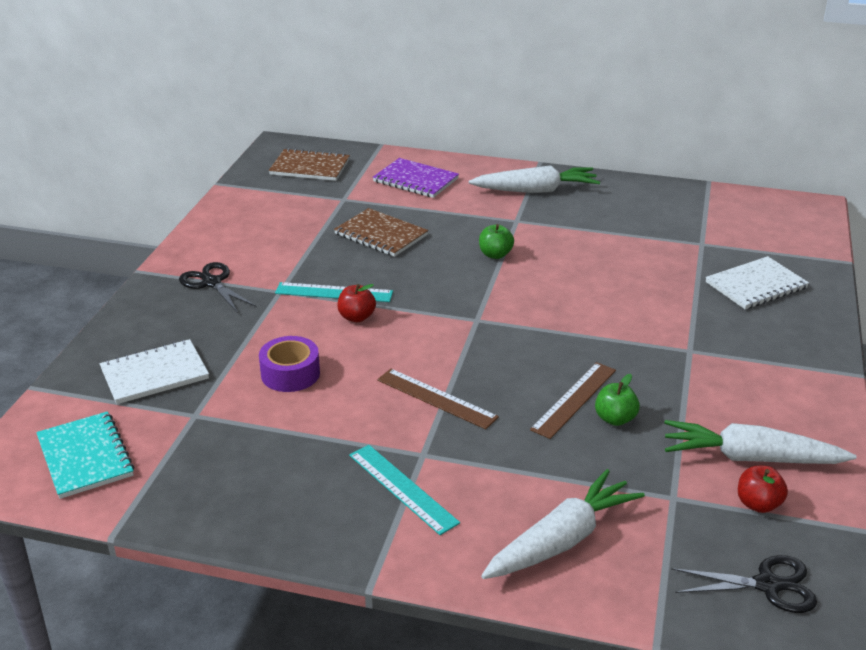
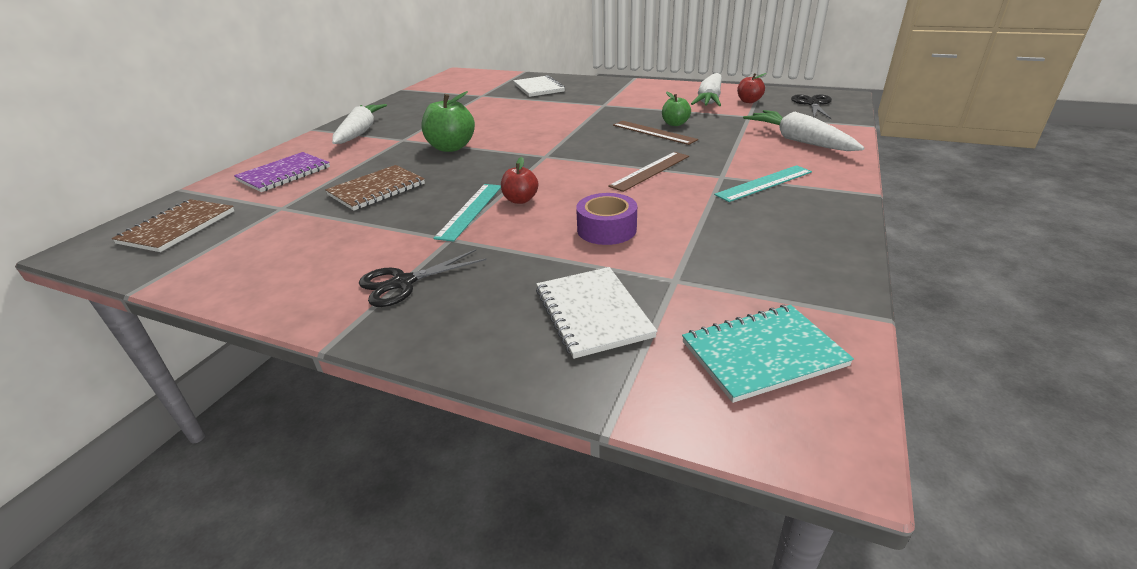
camera: 80 degrees left, 0 degrees up
(495, 255) = (451, 147): green apple -> green apple, size x1.71

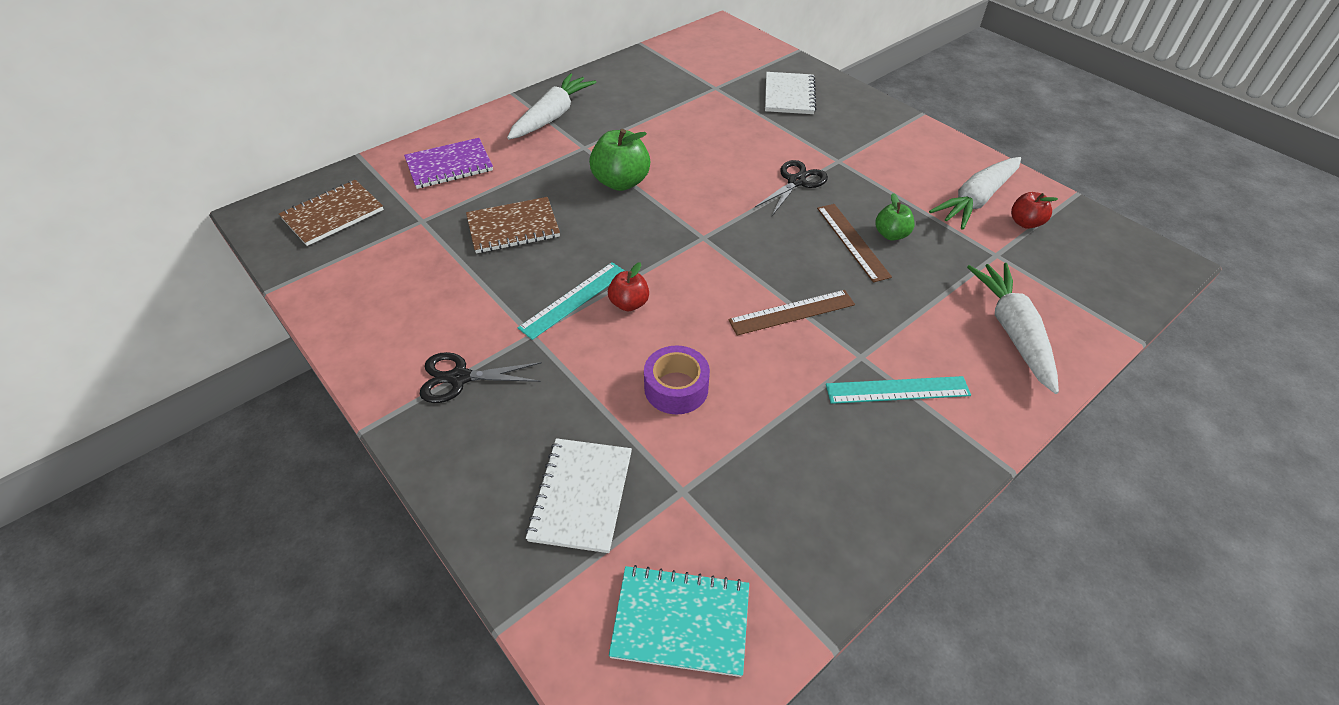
camera: 25 degrees right, 15 degrees up
(812, 104) = (1106, 262): black scissors -> black scissors (796, 181)

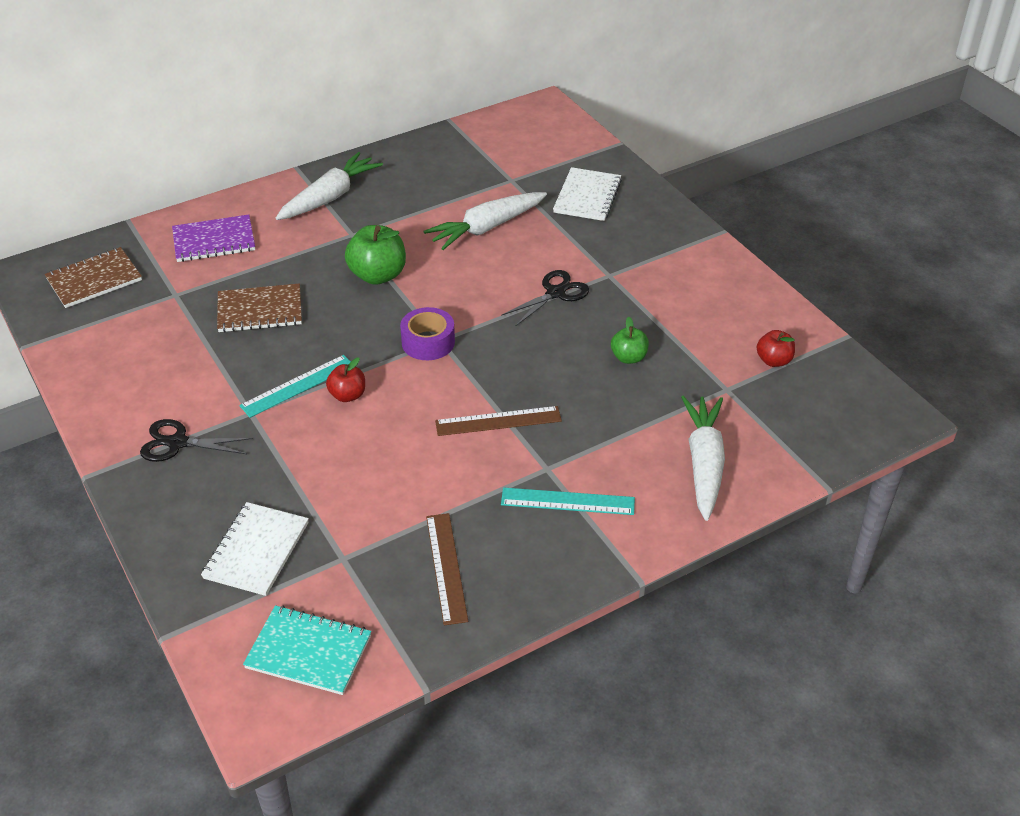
camera: 10 degrees right, 5 degrees down
(676, 388) = (366, 475): purple tape -> purple tape (428, 342)
(852, 241) = (587, 360): brown ruler -> brown ruler (446, 567)
(976, 200) = (734, 332): white carrot -> white carrot (486, 228)

